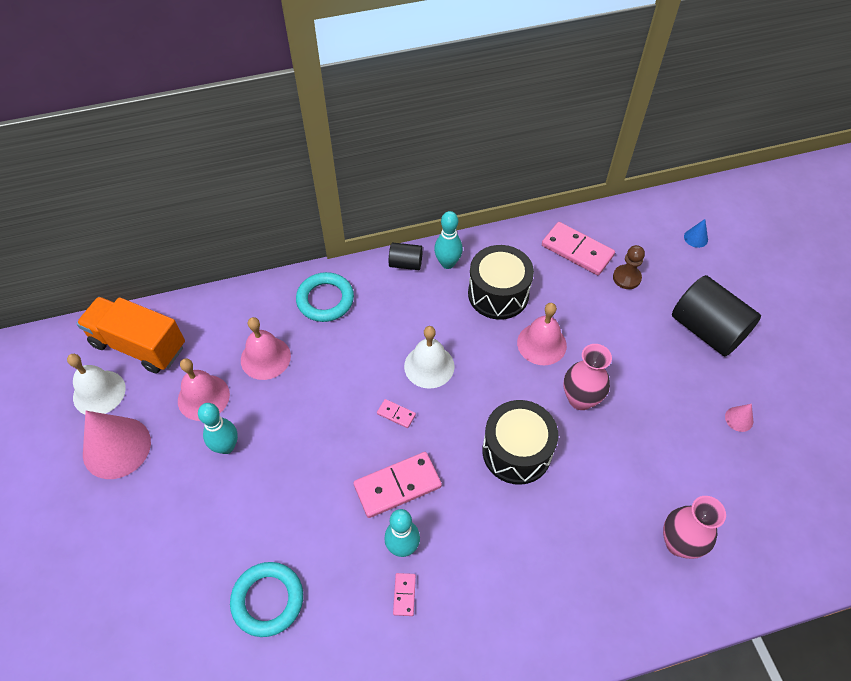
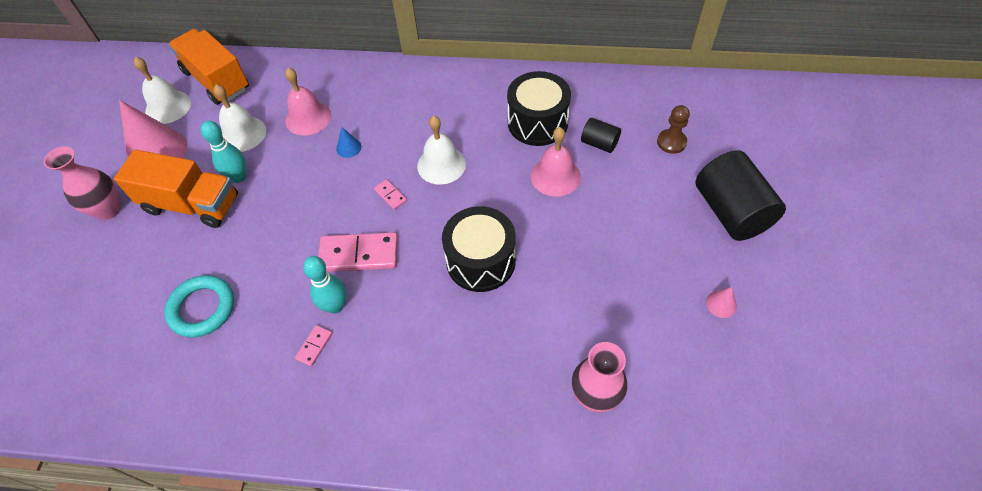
camera: 25 degrees right, 0 degrees up
(191, 493) = (192, 204): none -> orange truck
(203, 397) = (242, 134): pink bell -> white bell
(325, 300) = (382, 86): turquoise ring -> none
(405, 264) = (467, 75): black cylinder -> black cylinder (599, 143)
(447, 263) = (505, 85): turquoise bowling pin -> none
(577, 251) = (634, 106): pink domino -> none
(580, 399) = (566, 235): pink vase -> pink vase (108, 210)
(695, 238) = (764, 125): blue cone -> blue cone (348, 148)

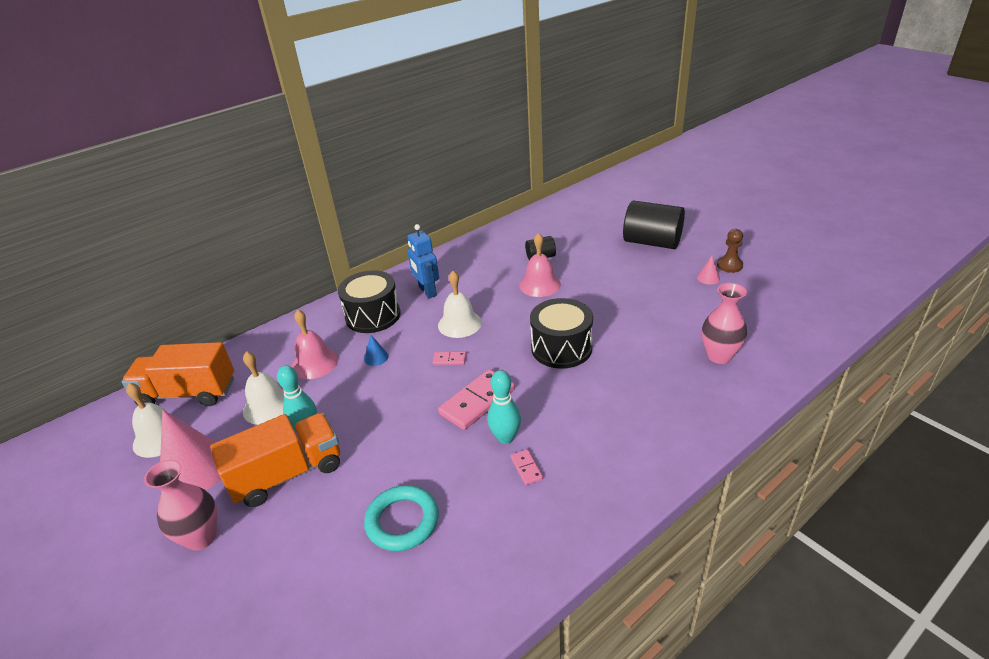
camera: 45 degrees left, 20 degrees down
(461, 108) = (427, 291): none -> blue robot
(537, 122) = (489, 269): black drum -> black drum (373, 316)
(671, 142) = (577, 234): brown pawn -> brown pawn (729, 265)

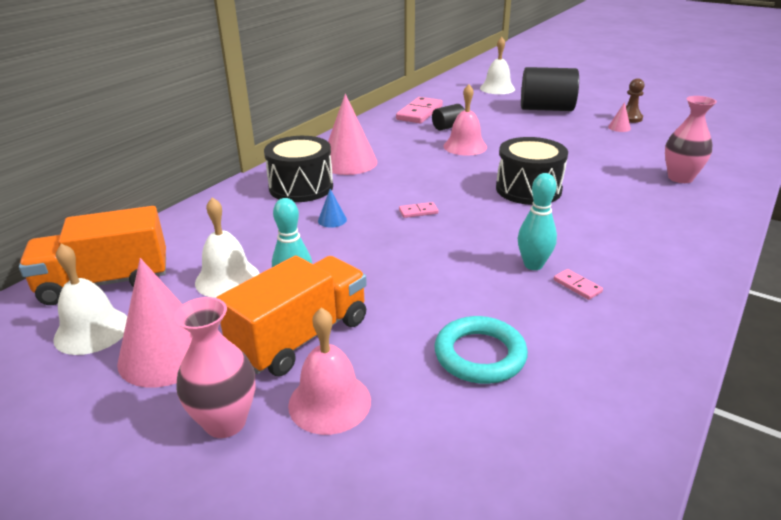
camera: 20 degrees left, 5 degrees down
(314, 363) = (260, 234): pink bell -> pink bell (329, 402)
(427, 291) = (348, 162): blue robot -> pink cone
(459, 324) = (405, 183): white bell -> white bell (497, 88)
(477, 401) = (477, 240): pink domino -> pink domino (419, 113)

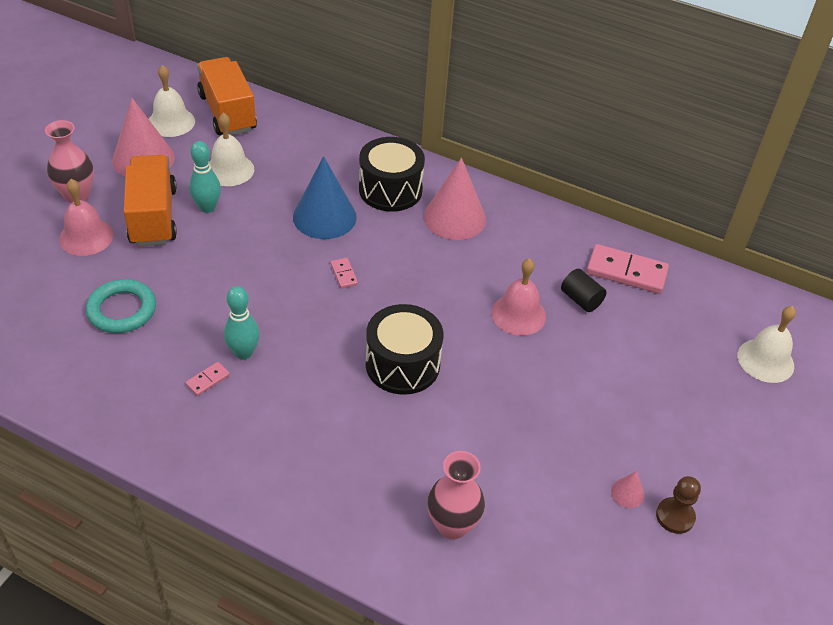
camera: 80 degrees right, 15 degrees up
(301, 337) = (153, 217): orange truck -> orange truck turned 135 degrees counterclockwise
(332, 220) = (324, 217): blue cone -> blue cone, size x2.36
(546, 109) = (687, 413): black cylinder -> none

